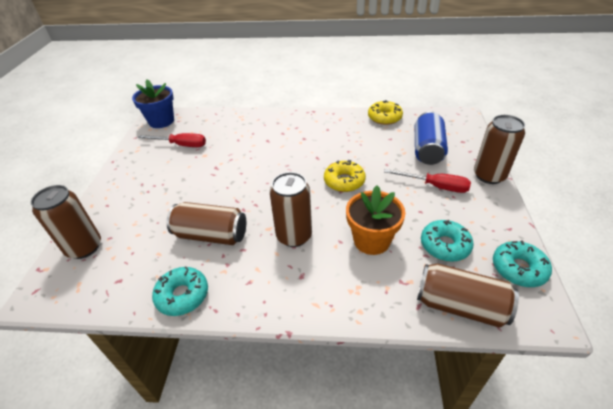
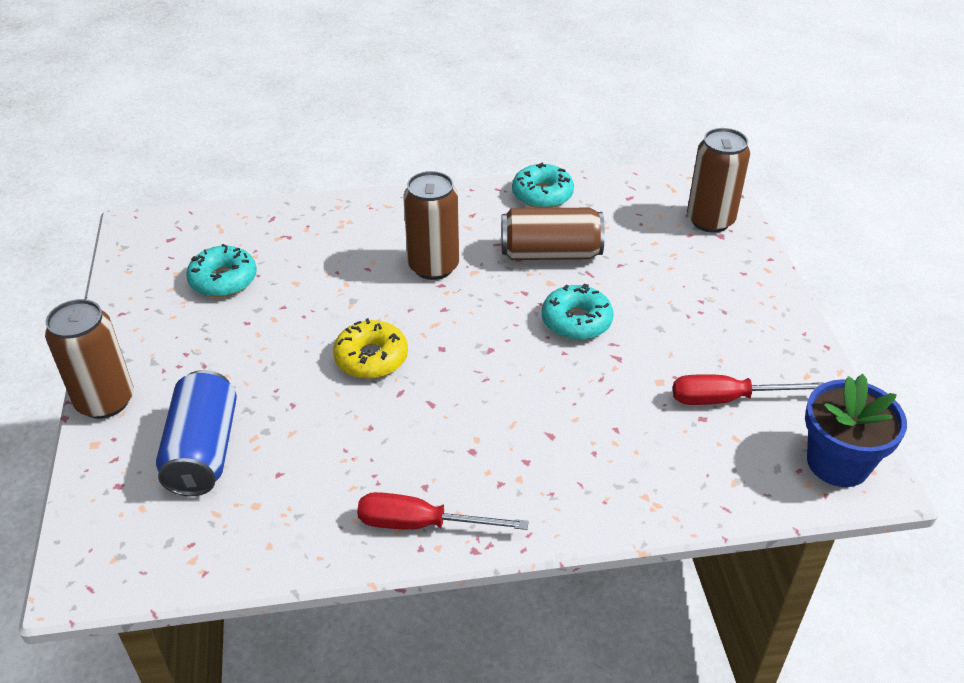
camera: 165 degrees right, 0 degrees up
(371, 240) = (323, 274): orange flower pot -> none
(384, 117) = (286, 545): yellow donut -> none
(435, 186) = (211, 367): red screwdriver -> red screwdriver (421, 524)
(460, 306) = (225, 223): brown can -> none
(518, 269) = (138, 265): turquoise donut -> turquoise donut (576, 321)

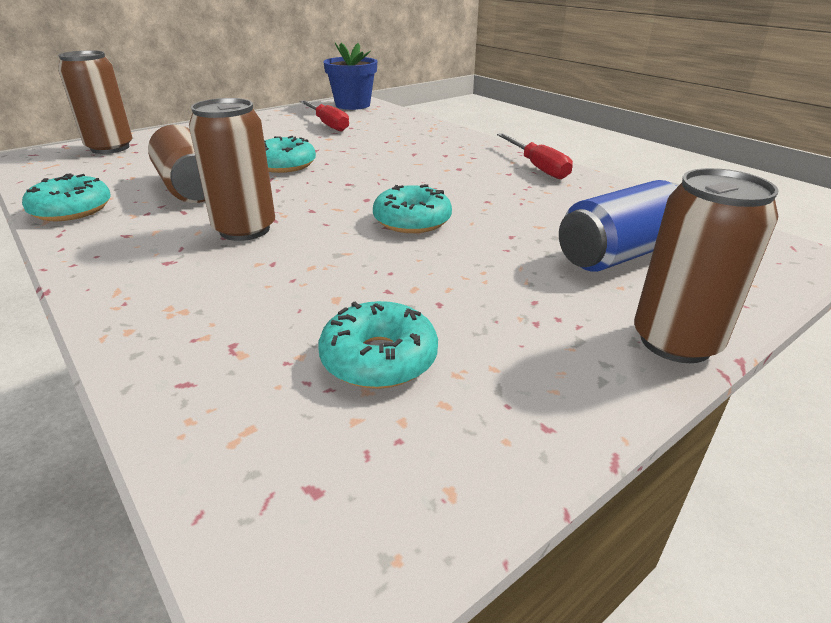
camera: 120 degrees left, 10 degrees down
(371, 358) = (412, 221): yellow donut -> turquoise donut

